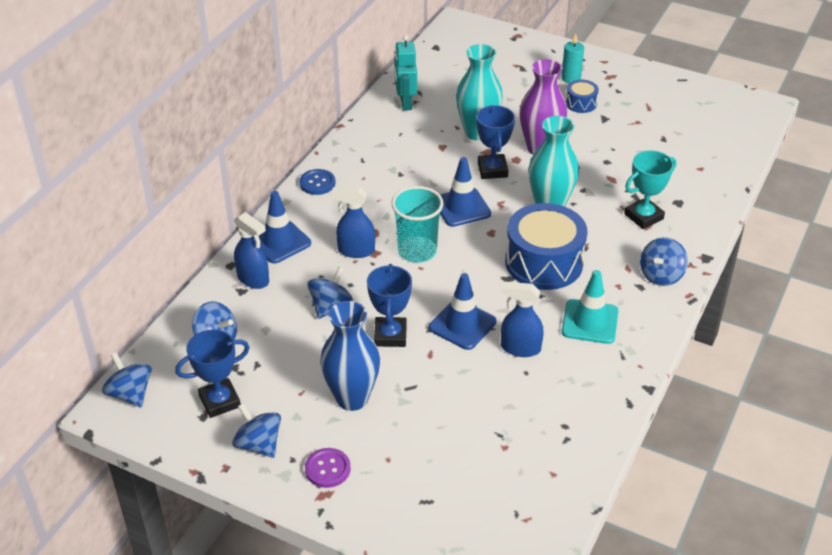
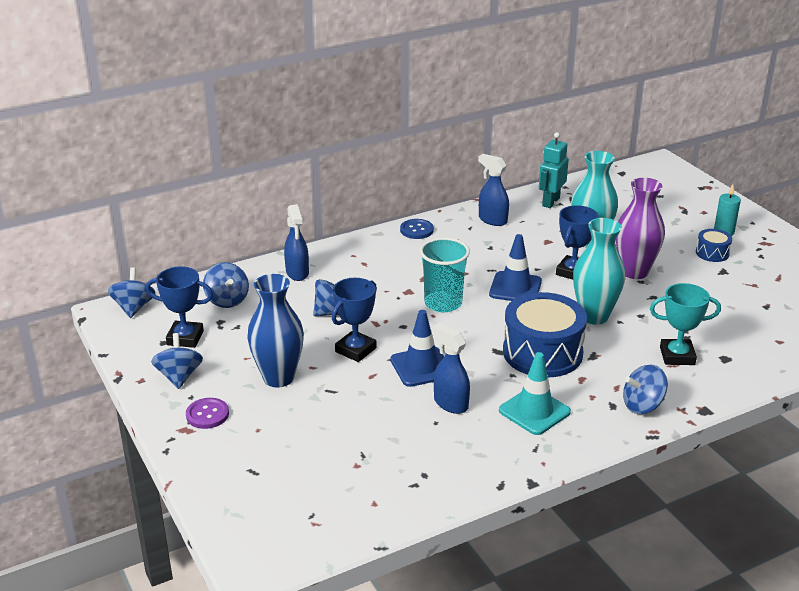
camera: 35 degrees right, 10 degrees down
(279, 241) = (344, 256): blue traffic cone -> none
(356, 250) = (394, 284): blue spray bottle -> blue spray bottle (492, 220)

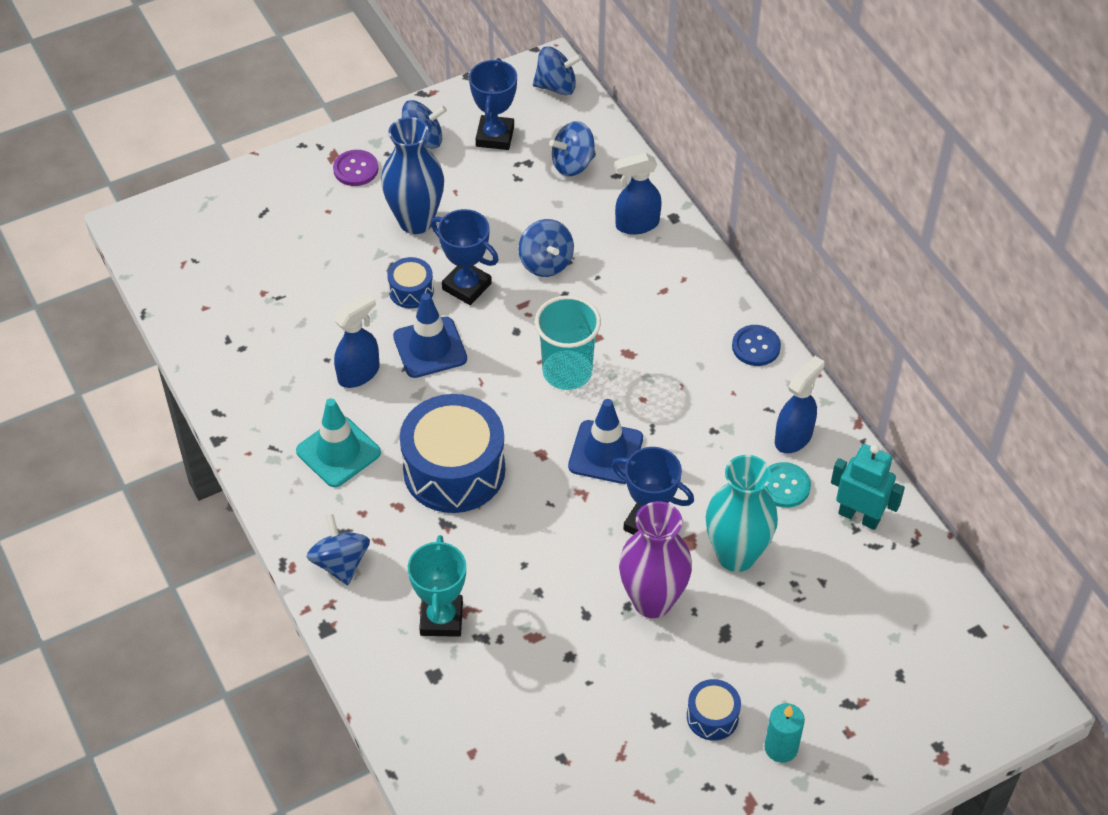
camera: 90 degrees right, 20 degrees up
(359, 378) = (411, 291): none -> blue drum
(532, 224) = (784, 486): none -> turquoise button
(594, 316) = (536, 536): turquoise vase -> none

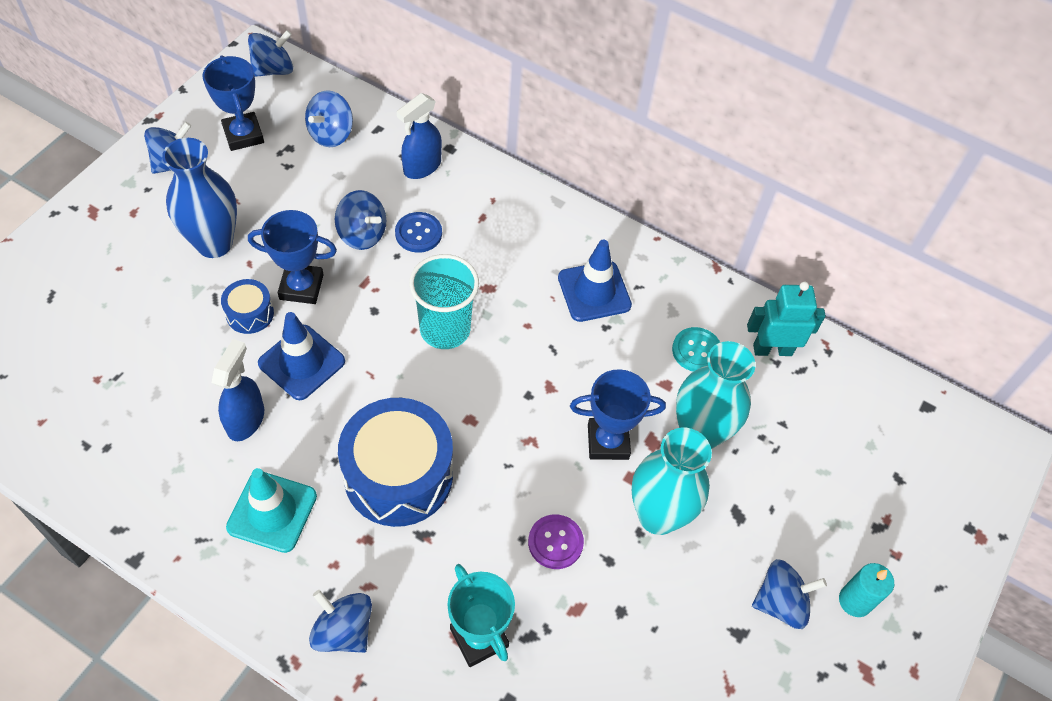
camera: 35 degrees left, 5 degrees up
(355, 169) = (124, 216): purple button -> purple button (555, 542)
(605, 452) = (527, 391): blue traffic cone -> blue traffic cone (594, 291)
(652, 601) = (658, 516): purple vase -> turquoise vase
(712, 717) = (780, 603): blue drum -> blue spinning top
(756, 347) = (592, 235): blue button -> blue button (418, 233)
(793, 437) = (674, 303): blue spray bottle -> none

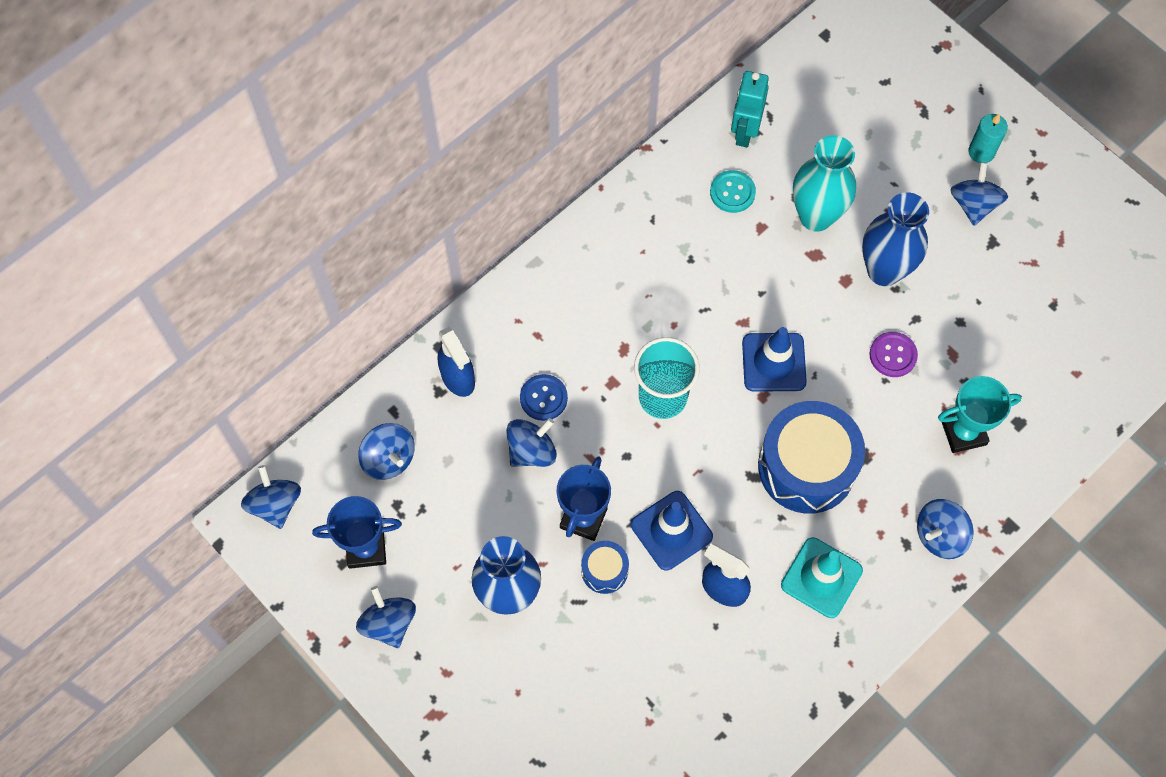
camera: 70 degrees left, 10 degrees up
(594, 291) = (649, 258): blue traffic cone -> blue traffic cone (774, 362)
(608, 442) = (808, 289): blue trophy -> none
(658, 516) = (884, 270): turquoise vase -> blue vase

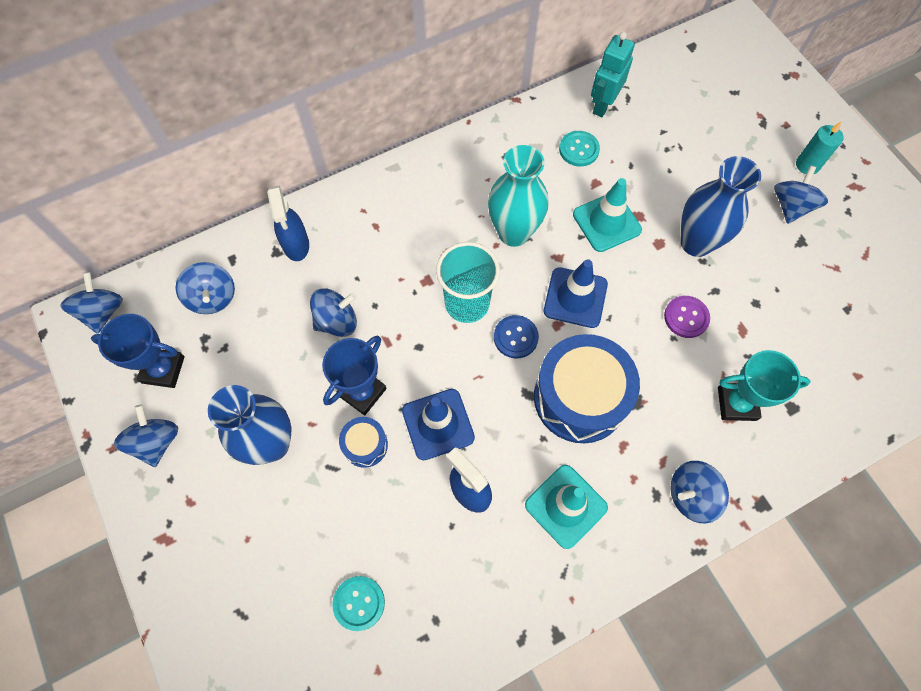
camera: 15 degrees right, 0 degrees up
(543, 398) = (363, 279): blue button -> blue button (515, 337)
(648, 721) = (359, 603): none -> turquoise button
(784, 270) = (606, 222): none -> turquoise traffic cone
(816, 216) = (646, 184): turquoise vase -> turquoise vase (513, 233)

